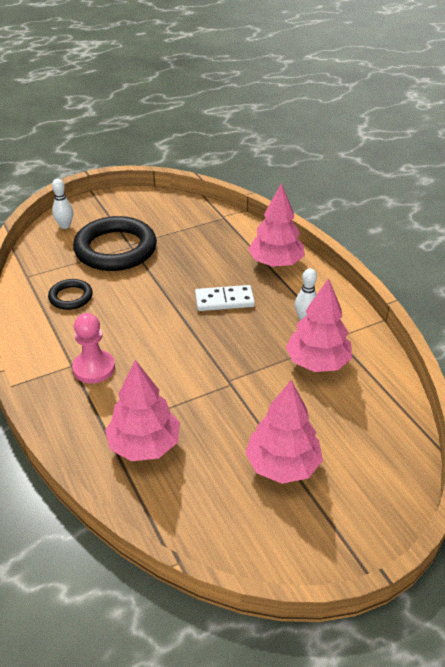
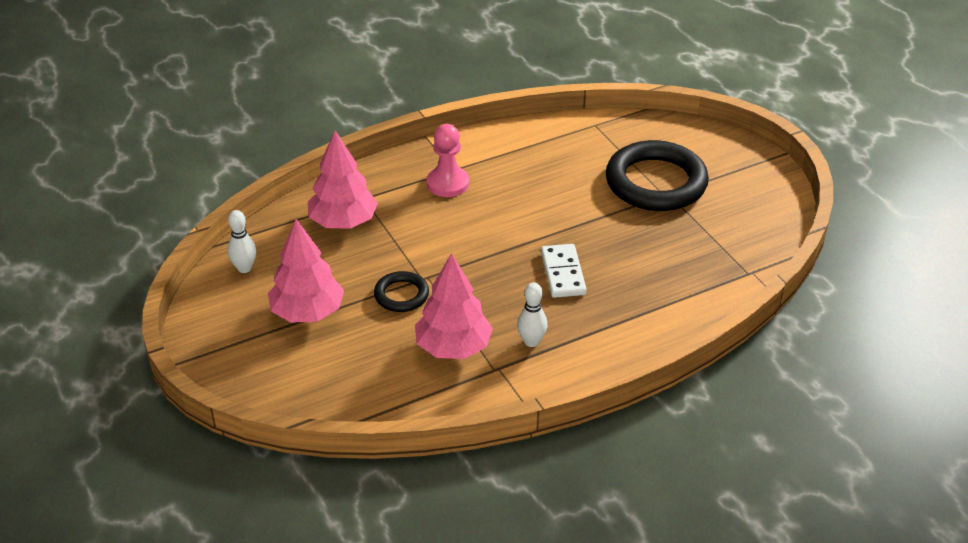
camera: 90 degrees right, 0 degrees up
(65, 226) = (698, 140): white bowling pin -> white bowling pin (244, 268)
(71, 297) = (560, 158): black ring -> black ring (401, 295)
(275, 263) = (646, 320): pink tree -> none

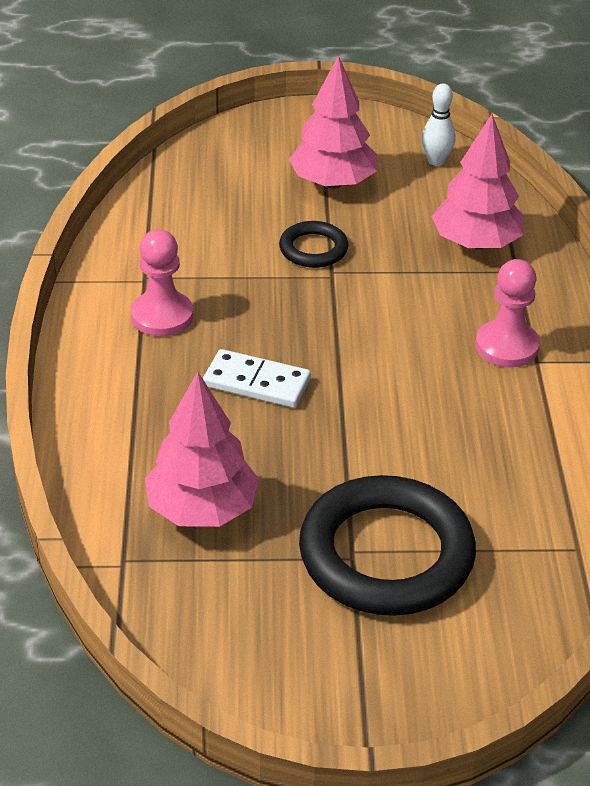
camera: 115 degrees right, 0 degrees up
(453, 347) = (200, 259): pink tree -> pink tree (202, 509)
(531, 341) = (162, 316): white bowling pin -> pink pawn

